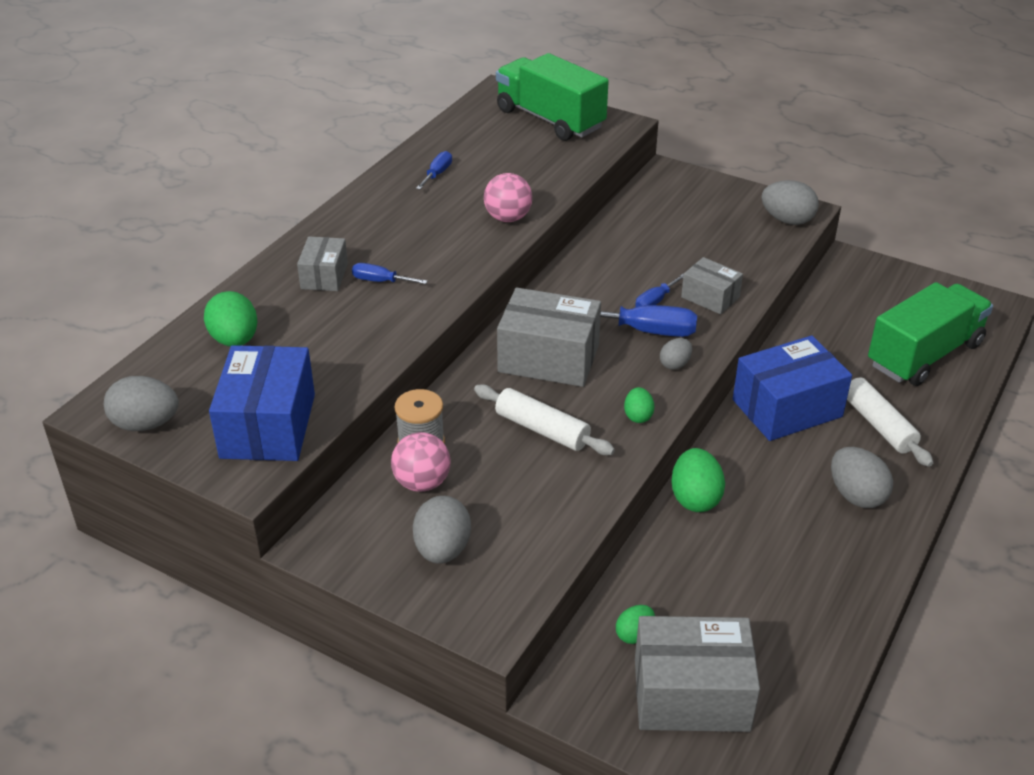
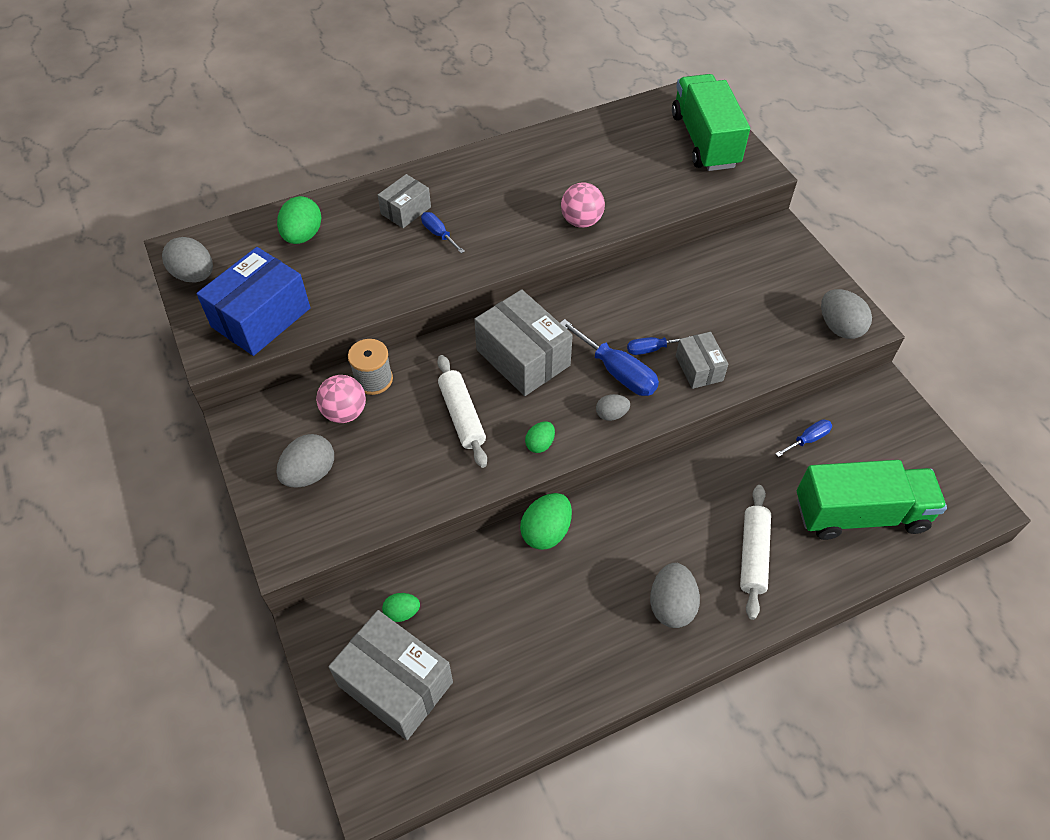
camera: 35 degrees right, 15 degrees up
(437, 174) = (567, 155): blue screwdriver -> blue screwdriver (808, 439)
(787, 408) = (691, 497): blue box -> none

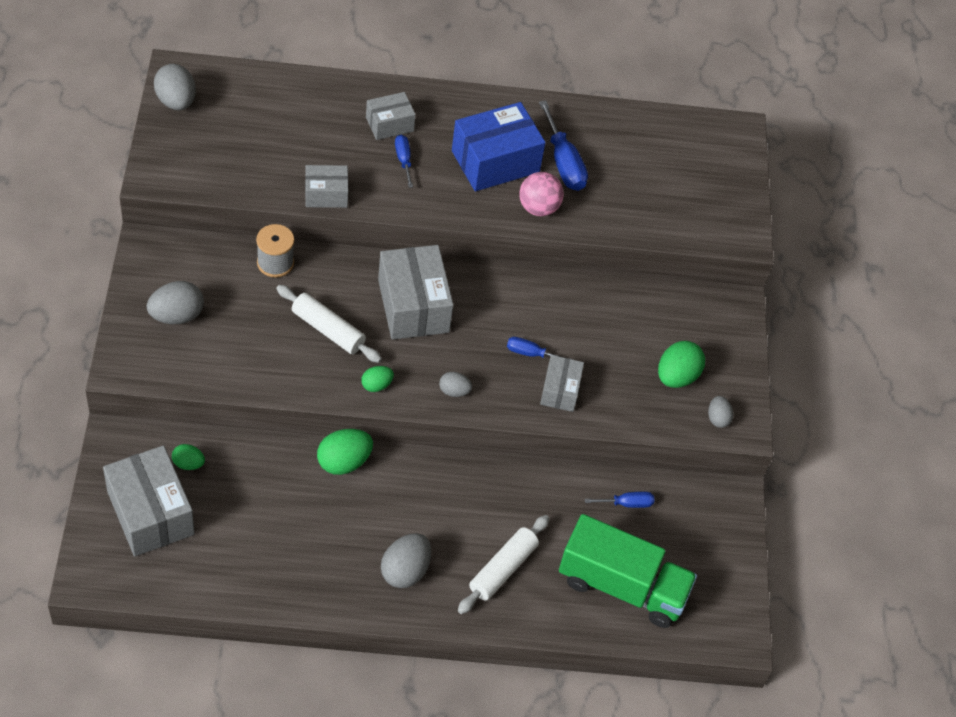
camera: 20 degrees right, 0 degrees up
(261, 317) = (208, 165): blue box -> blue box (495, 161)
(303, 236) = (286, 107): green egg -> green egg (676, 376)
(345, 412) = (234, 279): pink ball -> none
(389, 293) = (326, 194): none -> grey box
(462, 416) = (328, 330): white rolling pin -> white rolling pin turned 60 degrees counterclockwise
(617, 372) = (486, 358): blue screwdriver -> blue screwdriver (563, 163)
(704, 140) = (714, 183): green truck -> none
(839, 327) = (717, 418): grey egg -> grey egg, size x0.58

